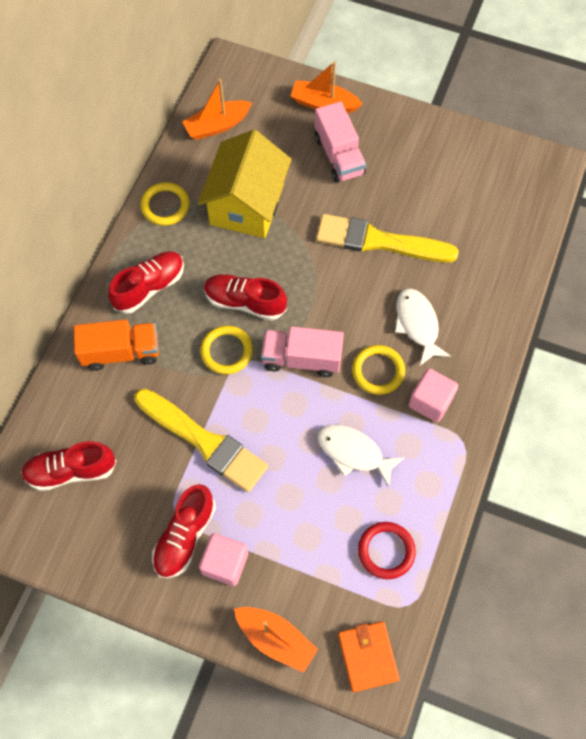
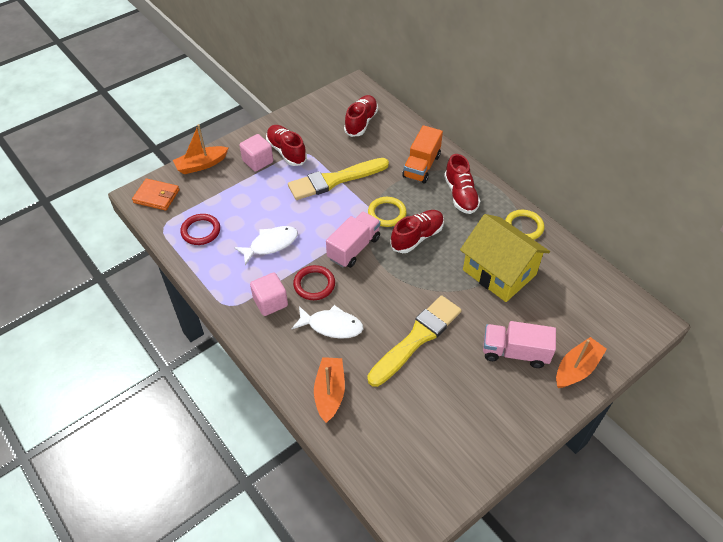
camera: 120 degrees right, 15 degrees down
(217, 126) = (586, 285): orange boat -> orange boat (330, 392)
(378, 371) = (314, 284): yellow ring -> red ring

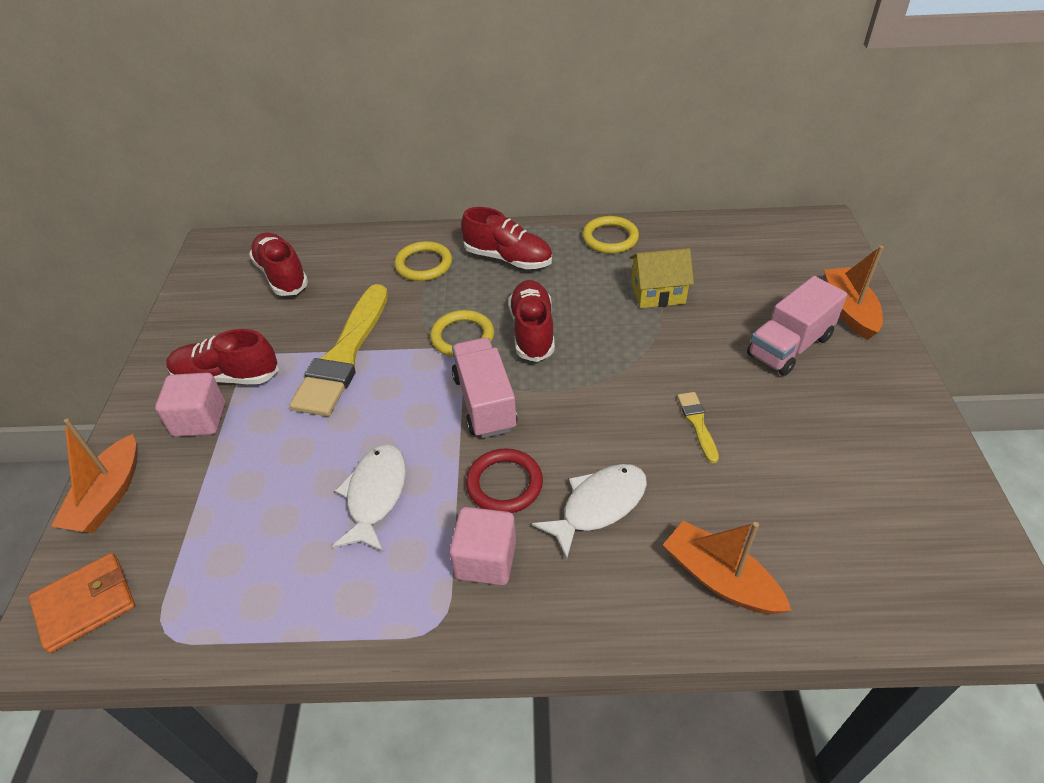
camera: 50 degrees left, 5 degrees down
(201, 231) = (241, 577): red ring -> none
(417, 338) = (697, 424): yellow brush -> yellow brush, size x0.43
(421, 166) = (424, 264): orange truck -> yellow ring
(499, 272) = (658, 293): yellow house -> yellow house, size x0.56

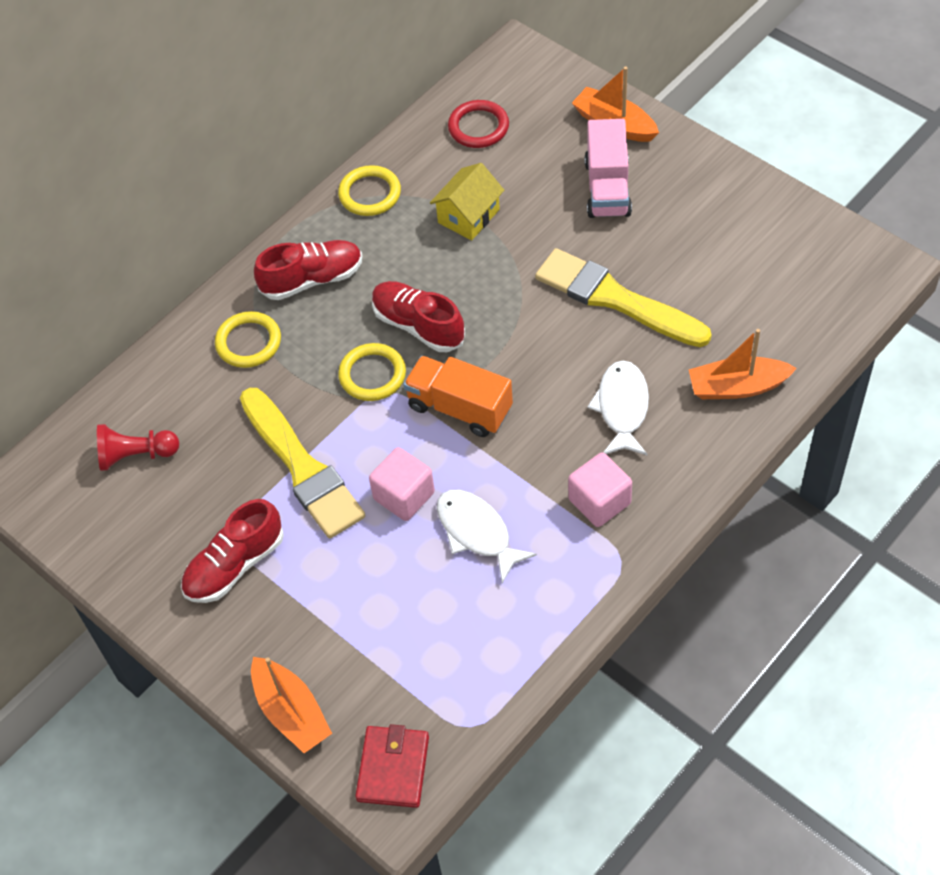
camera: 45 degrees left, 10 degrees up
(85, 604) = (393, 768): orange wallet -> red wallet
(199, 419) = (268, 609): pink cube -> pink cube (404, 496)
(282, 275) = (136, 455): red shoe -> red pawn
(485, 402) = (459, 408): pink truck -> orange truck
(504, 484) = (548, 448): red ring -> red ring (478, 127)
(697, 424) = (615, 299): yellow brush -> yellow brush, size x2.31

